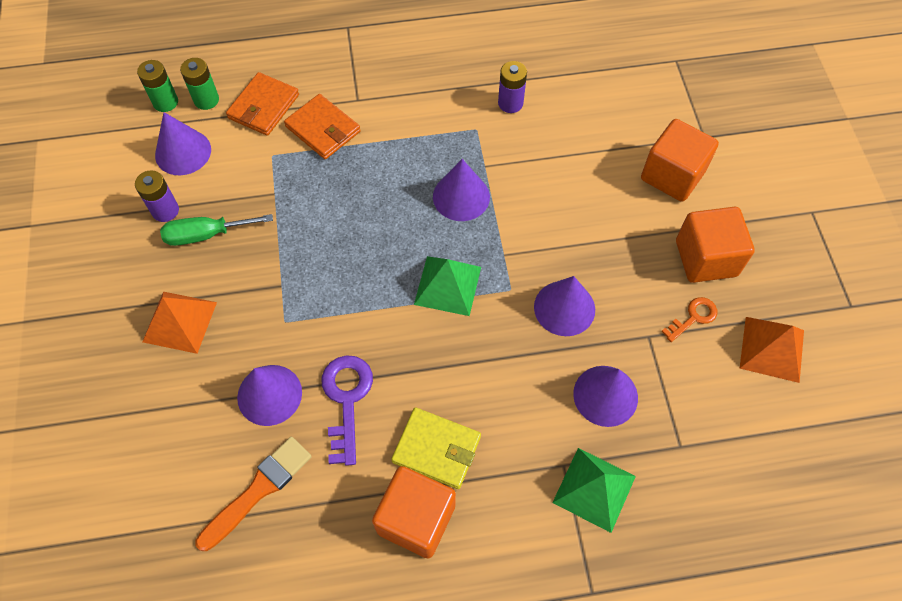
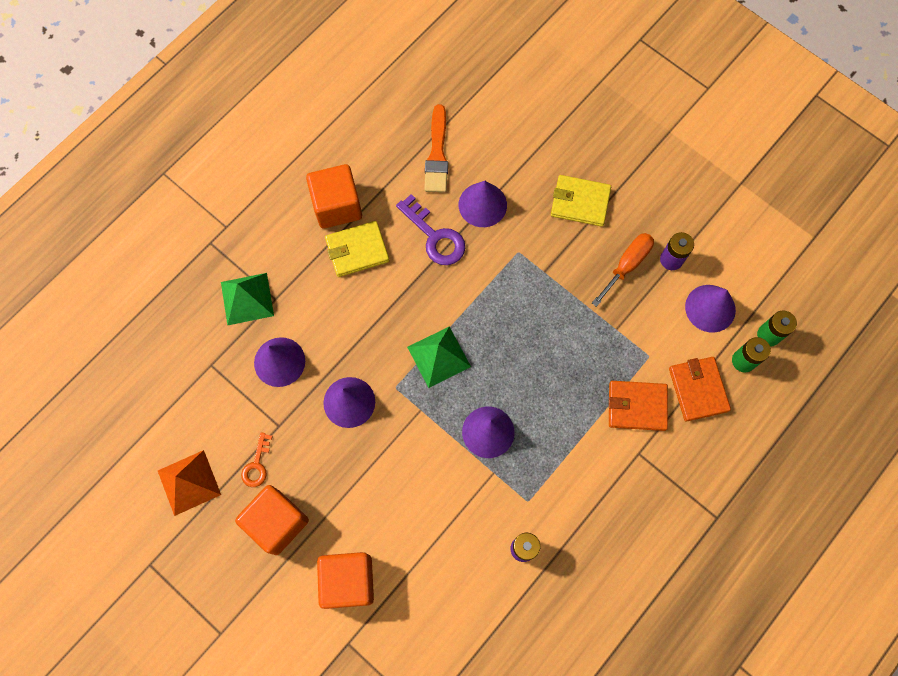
camera: 140 degrees right, 10 degrees up
(180, 321) = (580, 202): orange pyramid -> yellow wallet
(206, 235) = (627, 265): green screwdriver -> orange screwdriver

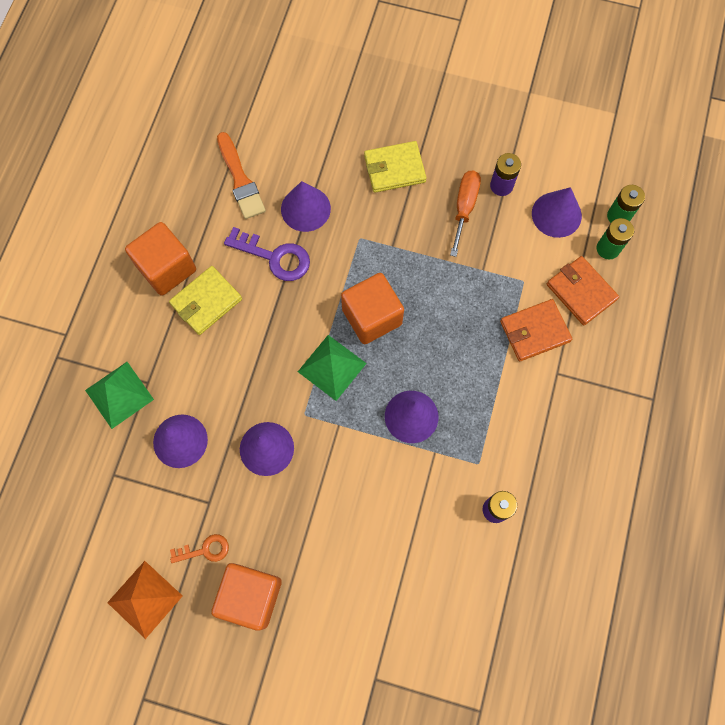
camera: 25 degrees left, 0 degrees up
(257, 464) = (205, 550): orange key -> orange key turned 90 degrees counterclockwise
(348, 581) = (347, 619): orange cube -> orange cube (372, 317)

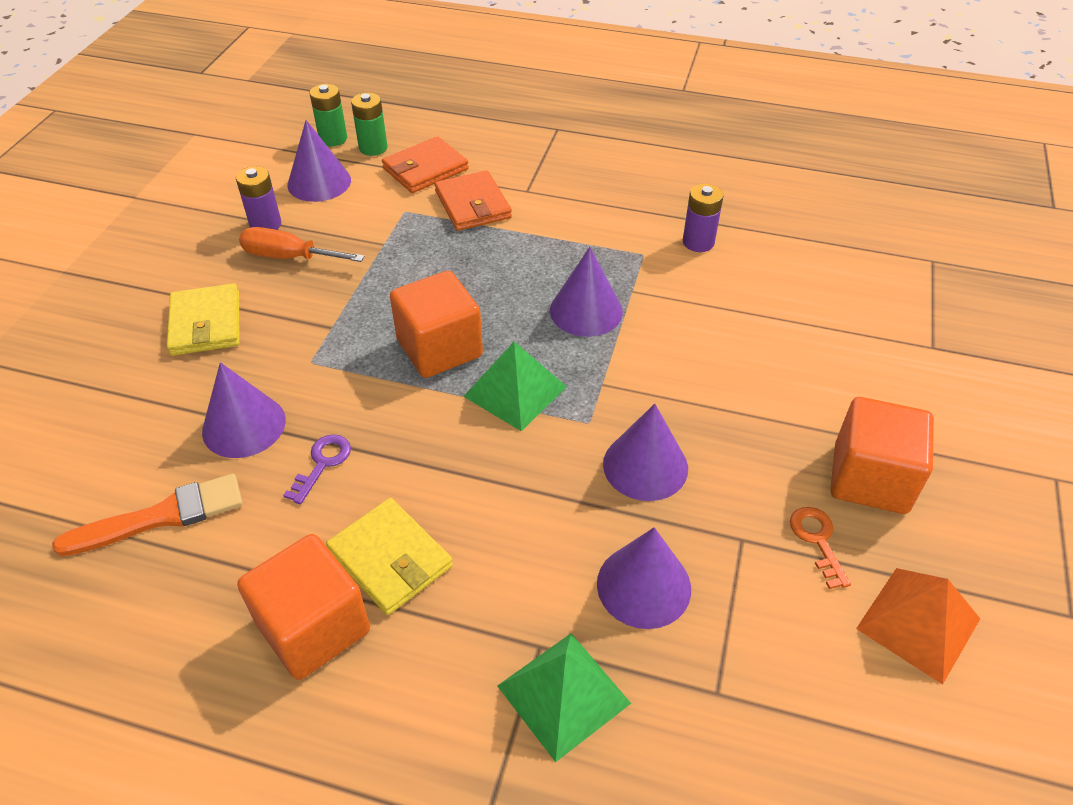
camera: 90 degrees left, 25 degrees down
(274, 257) = (322, 464): purple key -> purple key, size x0.59

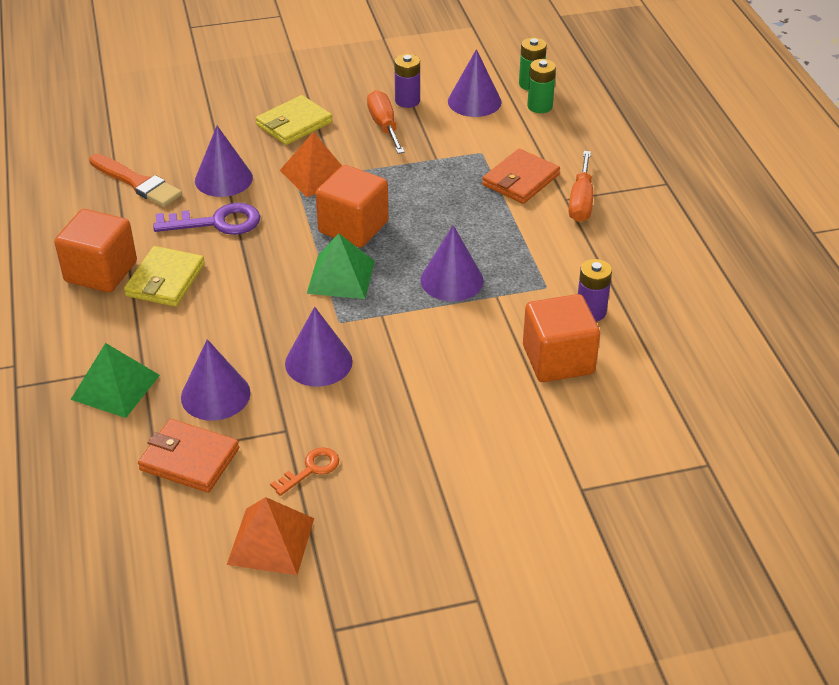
camera: 60 degrees right, 5 degrees down
(318, 341) = (316, 174): none -> orange pyramid
(322, 464) = (217, 222): purple key -> purple key, size x1.69
(425, 169) = (540, 140): orange wallet -> orange wallet (189, 459)
(539, 183) = (581, 201): none -> orange screwdriver
(870, 479) = (393, 484): orange cube -> orange cube (558, 360)

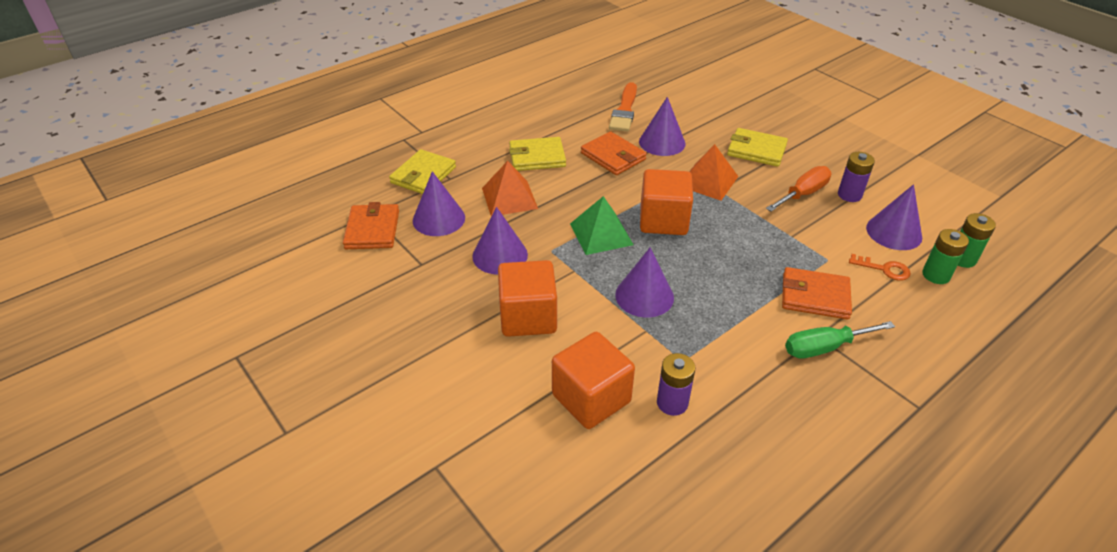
camera: 65 degrees right, 0 degrees up
(101, 272) = (526, 130): orange cube -> orange cube (528, 317)
(115, 387) = (423, 175): green pyramid -> yellow wallet
(217, 222) = (613, 156): purple key -> orange wallet
(271, 541) = (310, 294): orange pyramid -> orange pyramid (509, 198)
(311, 469) = (387, 290): orange key -> orange key (884, 269)
(581, 201) = (824, 347): orange screwdriver -> green screwdriver

